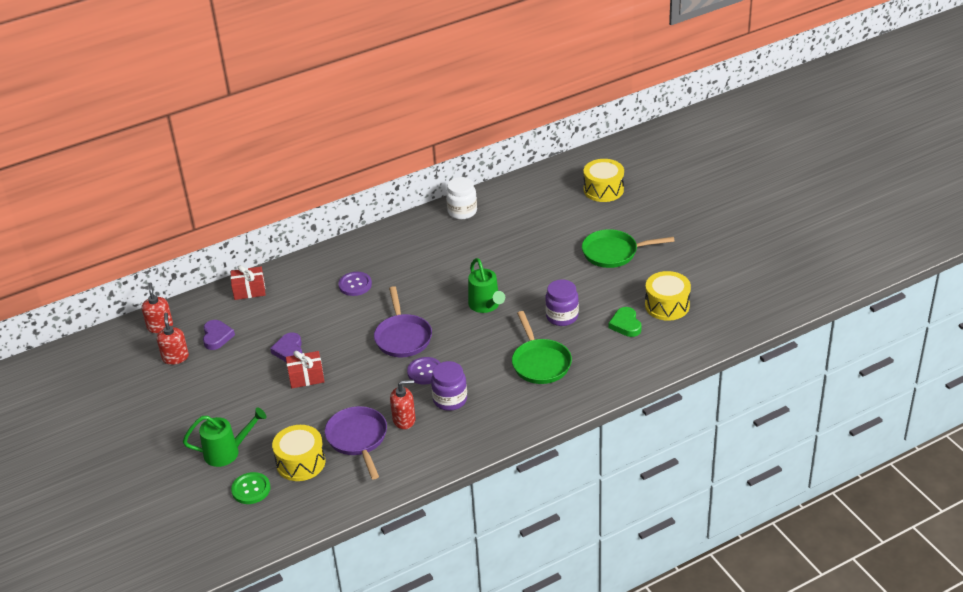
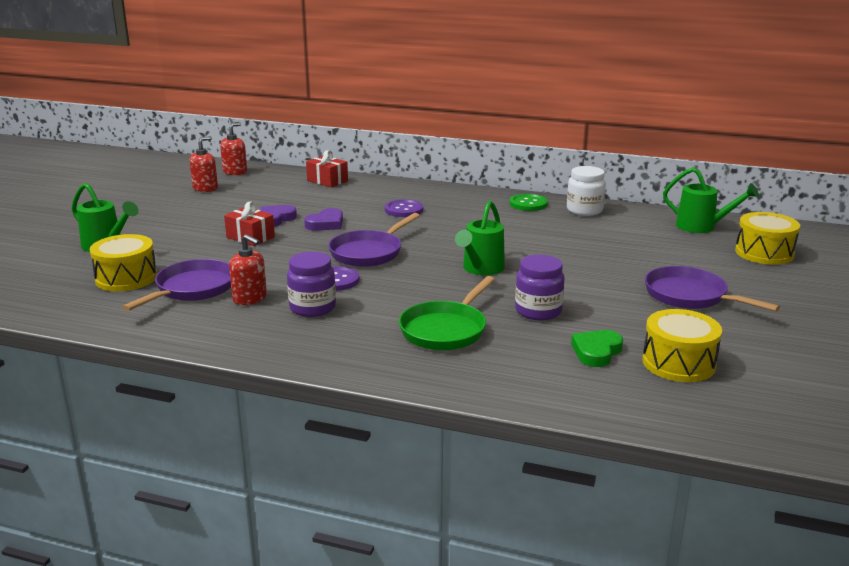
camera: 45 degrees right, 15 degrees down
(217, 337) = (252, 191): purple heart -> purple heart (326, 224)
(251, 489) = (64, 272): green button -> green button (528, 204)
(545, 185) = (701, 227): none -> green watering can
(613, 253) = (690, 296): green pan -> purple pan

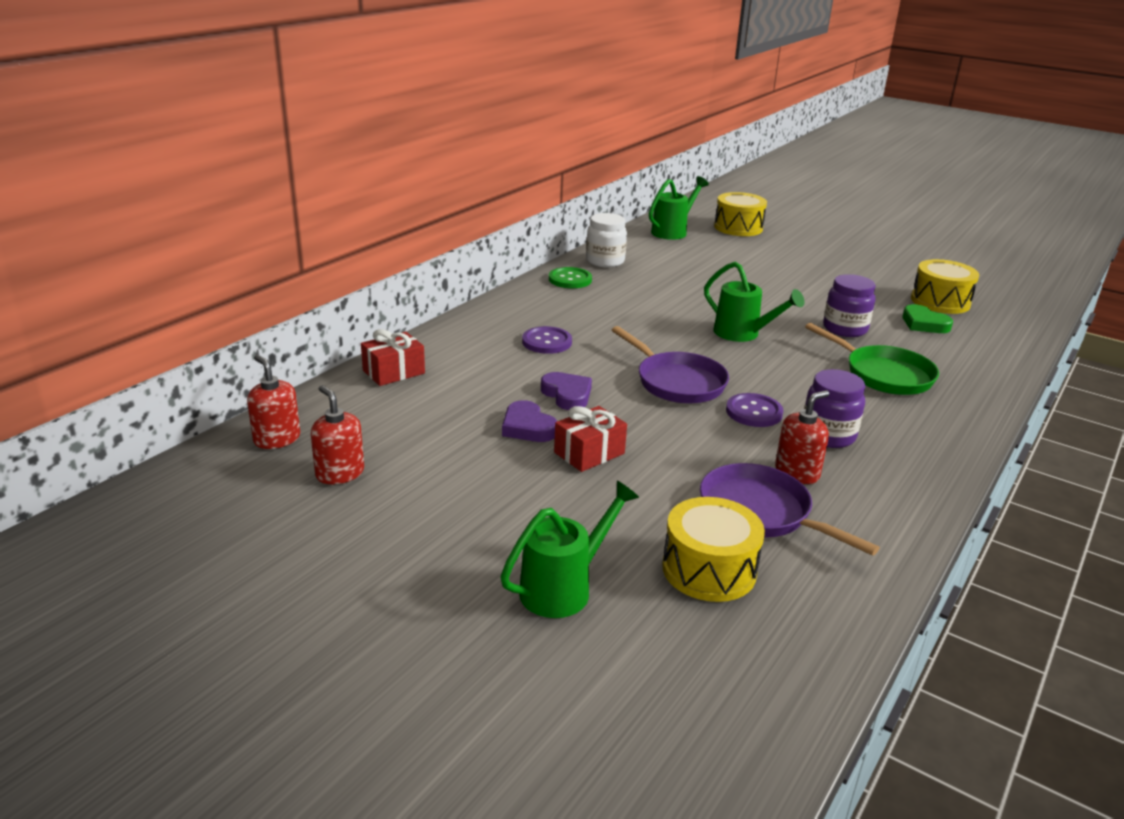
camera: 75 degrees left, 5 degrees up
(690, 296) = (820, 270): purple pan -> none

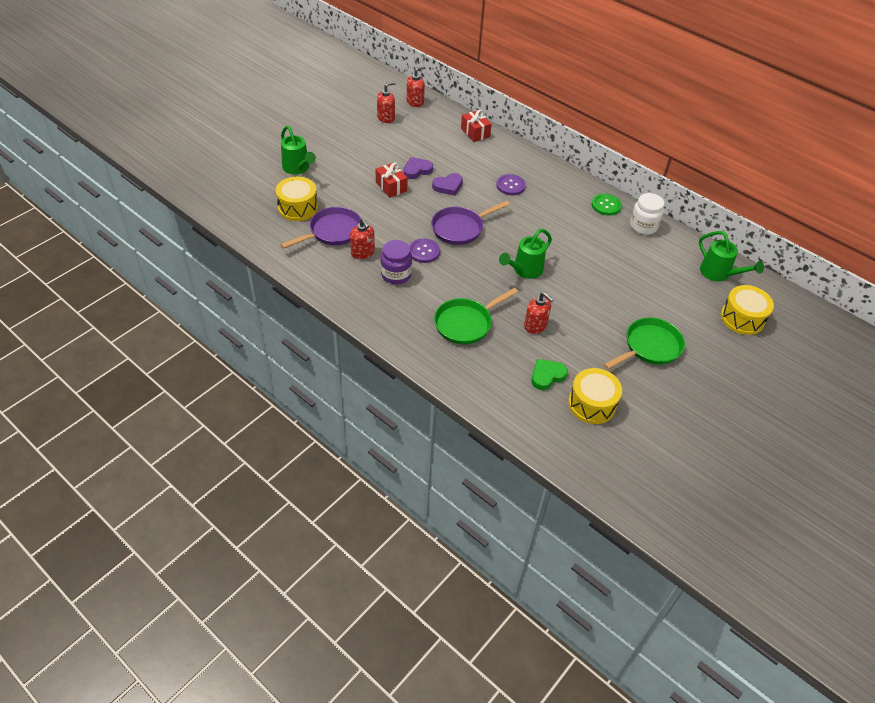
camera: 95 degrees right, 20 degrees up
(822, 270) = (649, 347): none -> green pan
(845, 329) = (535, 325): purple jar -> red soap dispenser

